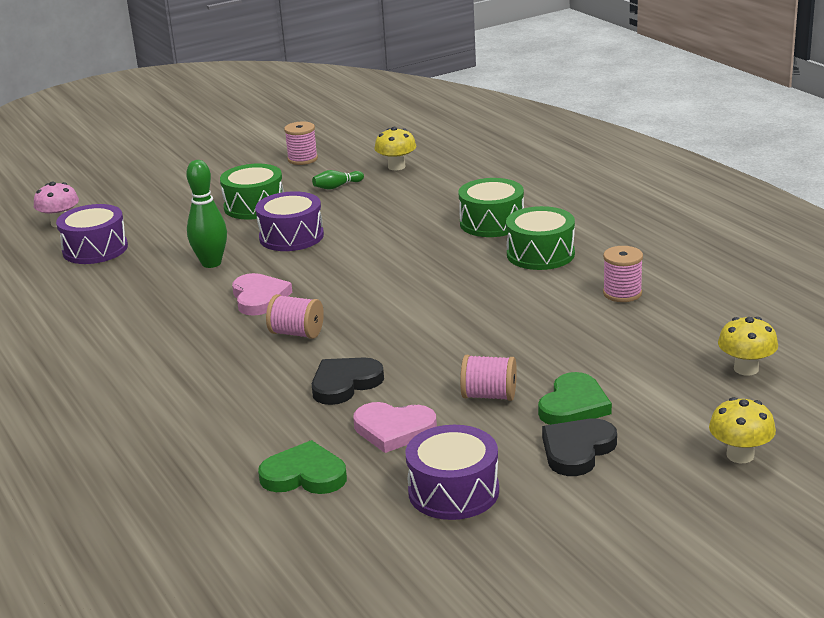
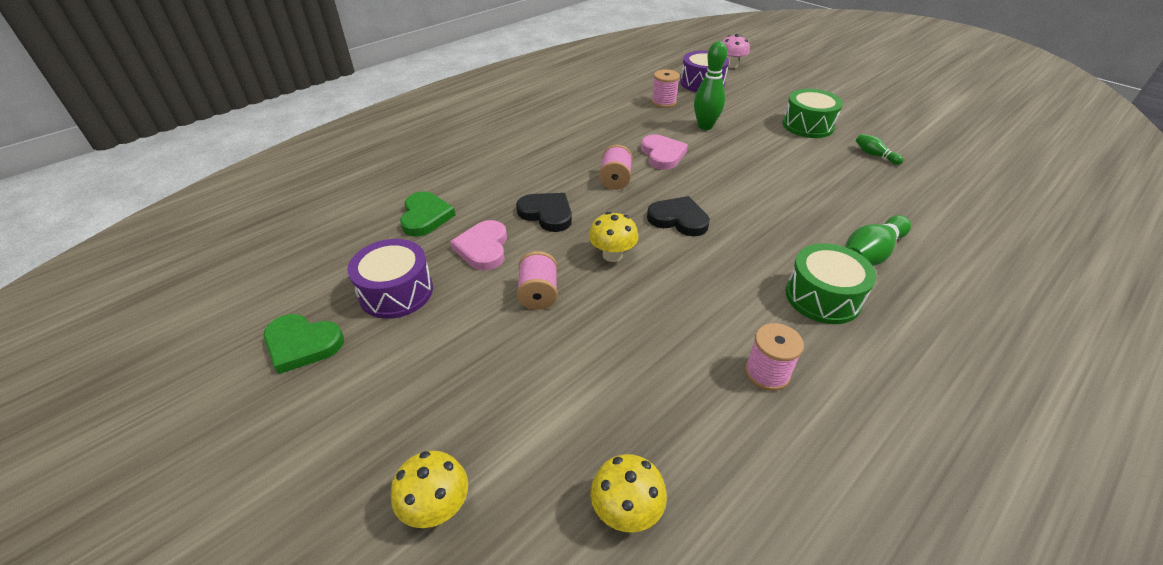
camera: 75 degrees right, 15 degrees up
(259, 298) = (662, 154): pink heart -> pink heart turned 75 degrees counterclockwise
(291, 237) = (767, 150): purple drum -> none
(302, 159) = (912, 130): pink spool -> pink spool (663, 102)
(396, 167) = (945, 179): yellow mushroom -> yellow mushroom (612, 255)
(492, 223) = (870, 254): green drum -> green bowling pin
(573, 405) = (527, 353): green heart -> green heart (302, 344)
(577, 450) = (451, 362): black heart -> black heart (678, 219)

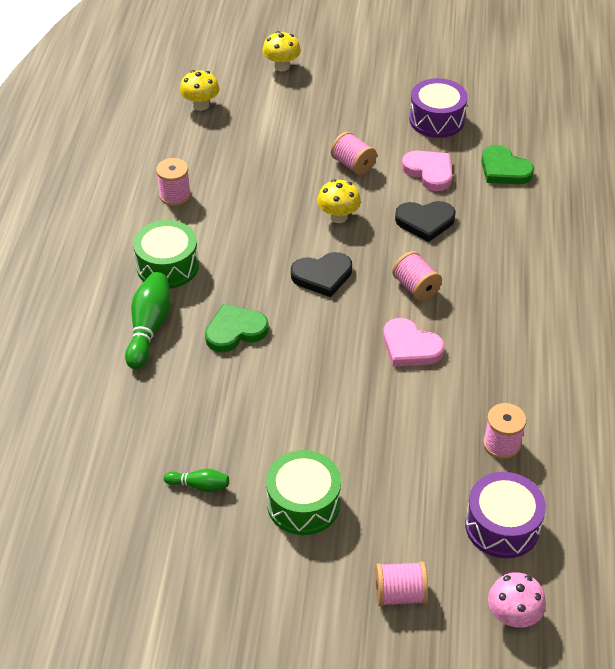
camera: 140 degrees right, 5 degrees up
(302, 344) = (438, 74): green heart -> green heart (235, 331)
(705, 126) = (413, 424): green bowling pin -> none
(780, 85) = (400, 594): none -> pink spool

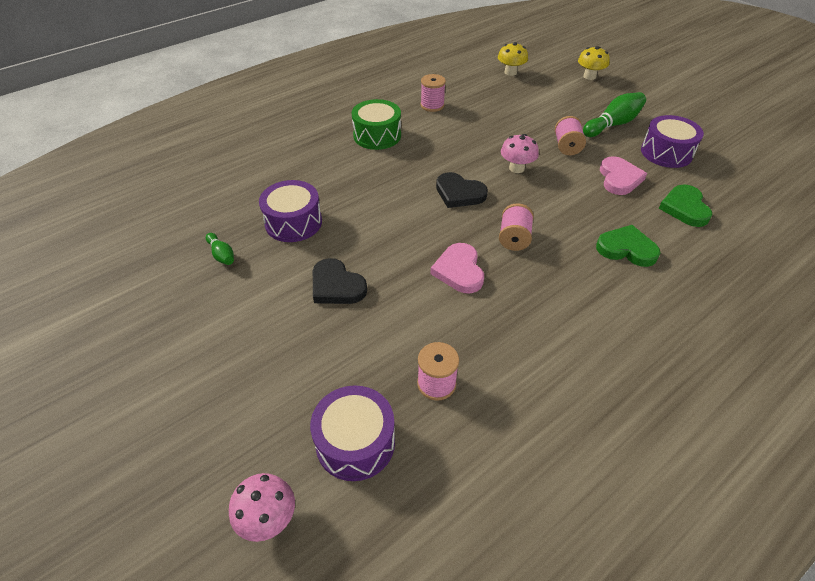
camera: 45 degrees right, 0 degrees up
(149, 328) = (322, 158): green bowling pin -> green bowling pin (612, 124)
(218, 408) = (293, 222): none -> purple drum
(235, 331) = (364, 189): green heart -> green heart (626, 249)
(303, 503) = (257, 311): green drum -> none
(338, 217) = (516, 168): yellow mushroom -> pink mushroom
(400, 594) = (223, 422): pink spool -> none
(425, 222) = (575, 205): black heart -> black heart (336, 286)

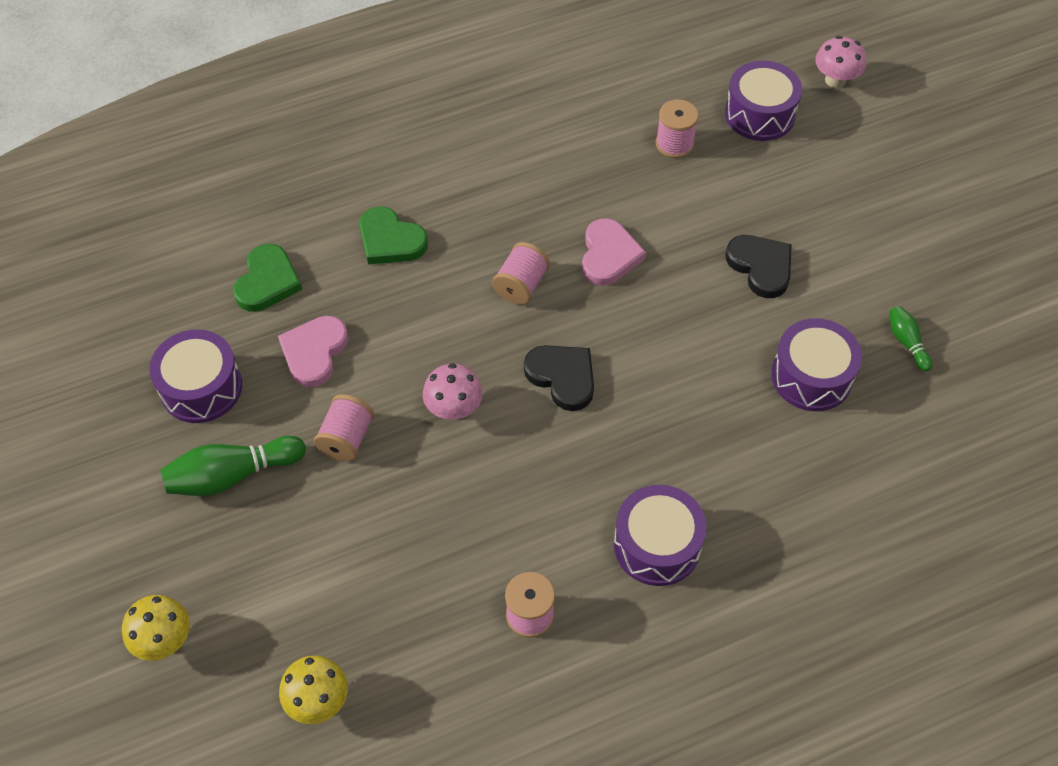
camera: 165 degrees left, 10 degrees up
(377, 135) = (657, 545): green drum -> purple drum

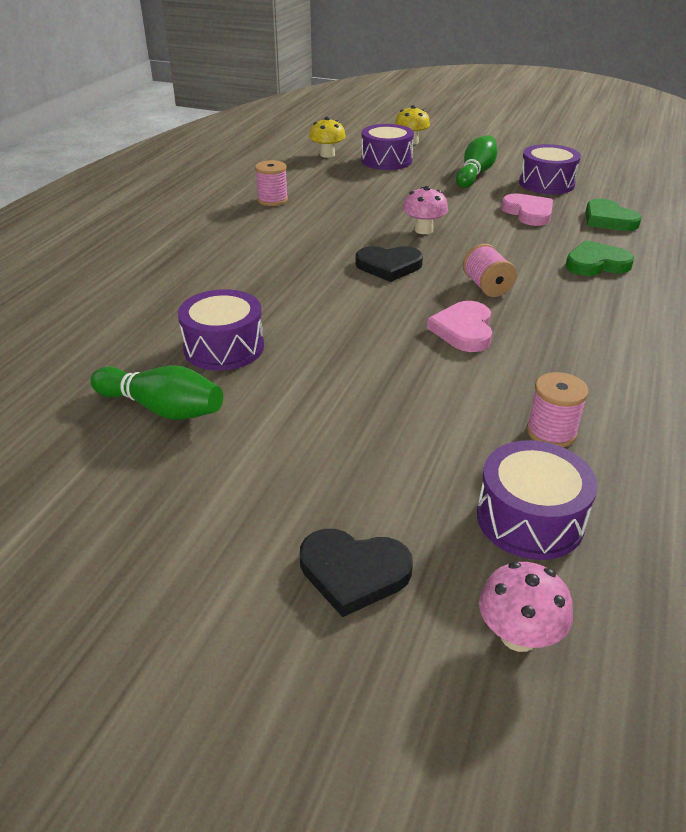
camera: 135 degrees right, 20 degrees down
(346, 438) = (452, 201): pink spool -> none
(609, 255) = (463, 330): pink heart -> pink heart turned 45 degrees clockwise
(657, 545) = (237, 241): purple drum -> purple drum (386, 160)
(761, 267) = (345, 388): black heart -> black heart (353, 572)
(906, 342) = (162, 408): green bowling pin -> green bowling pin, size x1.84

